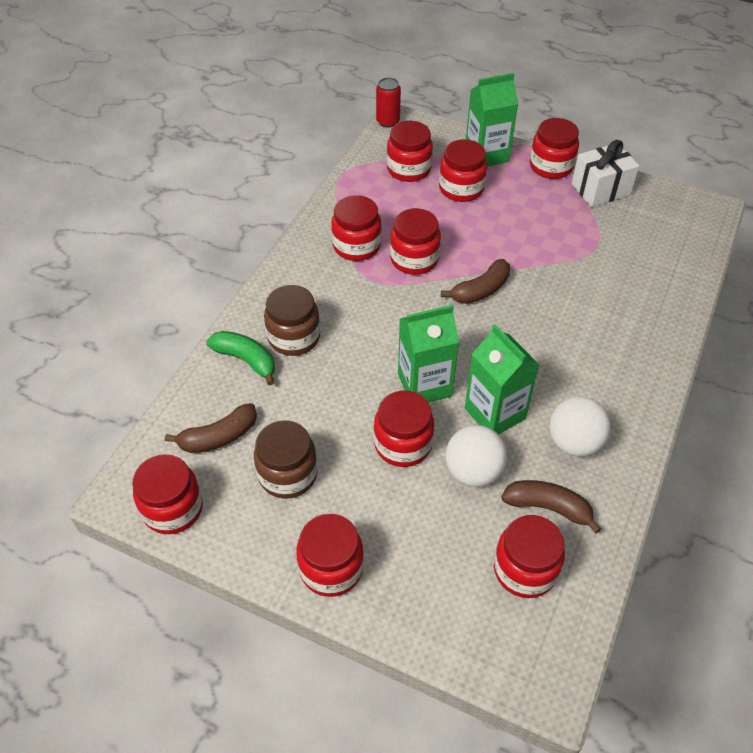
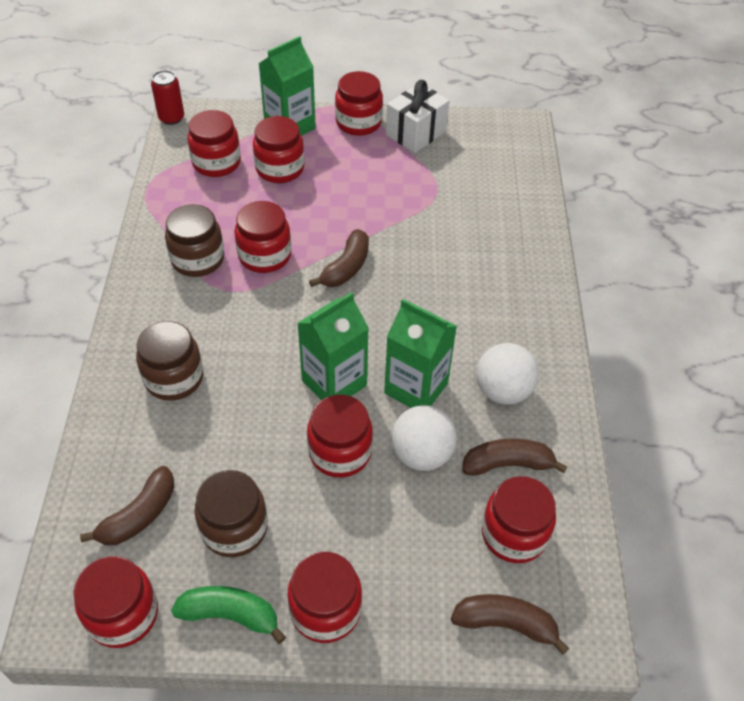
camera: 25 degrees left, 0 degrees up
(246, 360) = (132, 420): green banana -> green banana (230, 615)
(356, 246) = (198, 259): red jar -> brown jar
(480, 643) = (506, 624): none -> brown banana

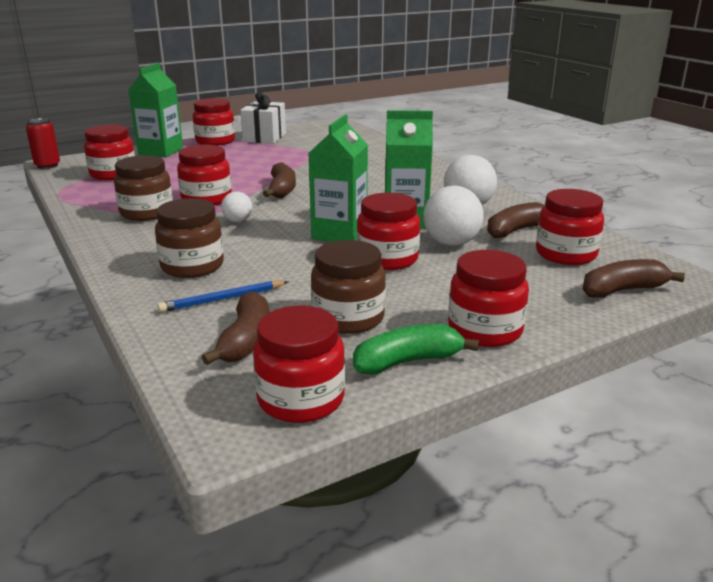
camera: 30 degrees left, 25 degrees down
(162, 445) = (223, 299): none -> blue pencil
(263, 314) = (238, 221): none -> white ball
(280, 169) = (173, 167): red jar -> none

